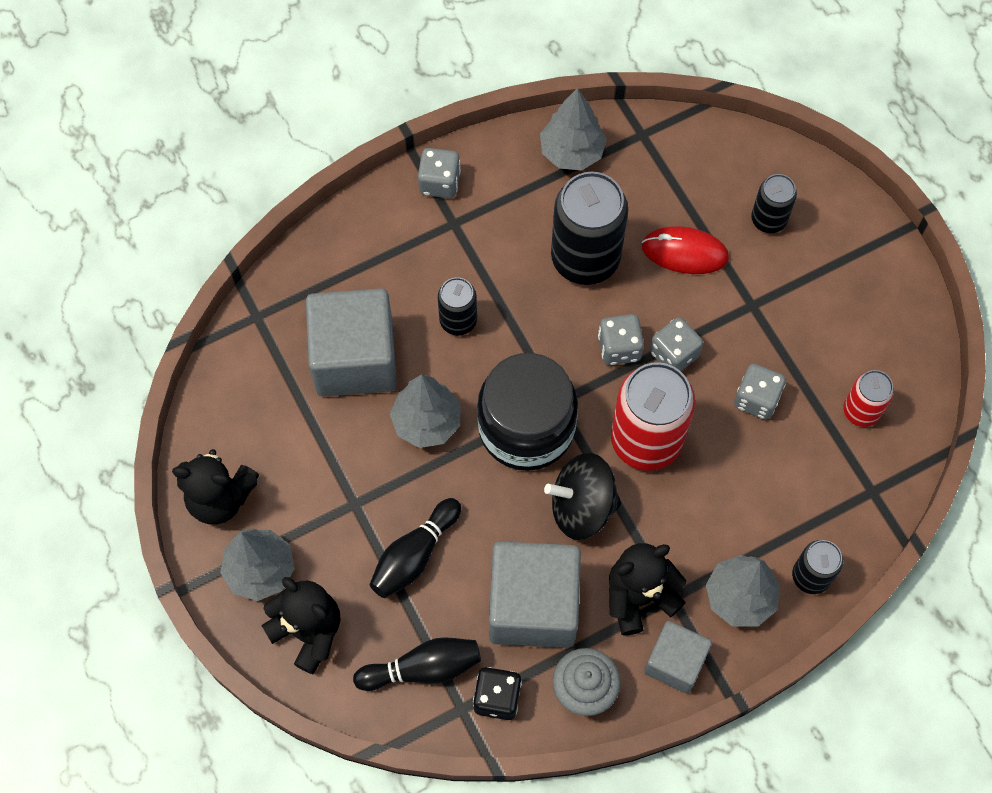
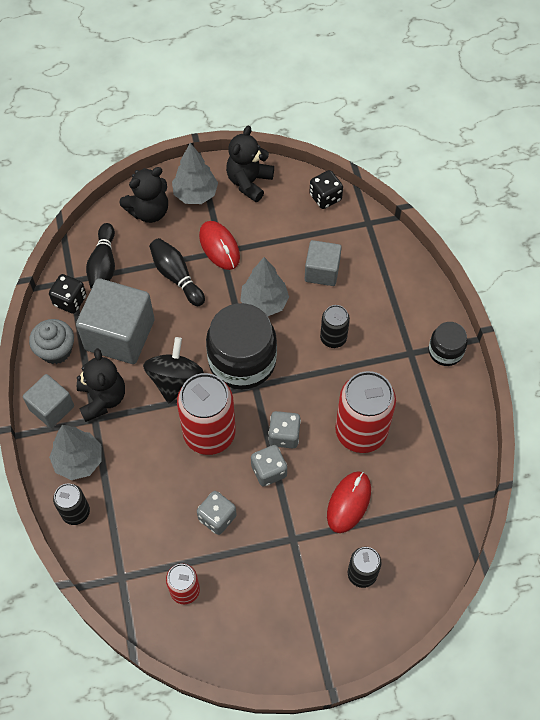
camera: 105 degrees right, 5 degrees down
(225, 383) = (325, 197): none -> black dice
(347, 509) = (219, 246): none -> red mouse
(355, 358) = (322, 271): grey cube -> grey cube, size x0.58
(439, 182) = (445, 351): grey dice -> black jar
(571, 152) = (452, 446): grey tree -> none
(585, 258) = (361, 432): black can -> red can

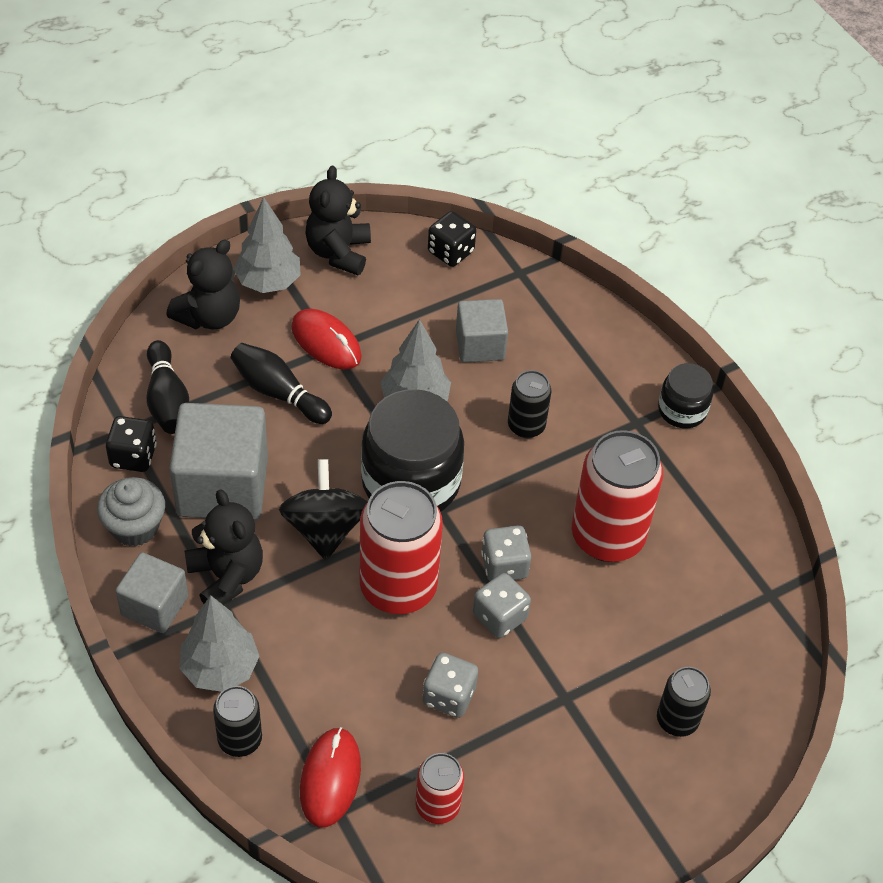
camera: 20 degrees left, 10 degrees down
(349, 502) = (625, 631): red mouse -> red mouse (330, 779)

